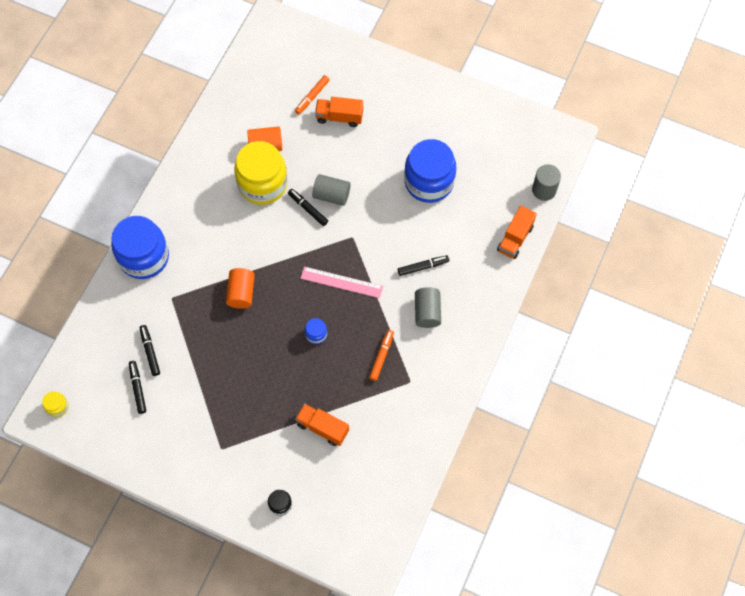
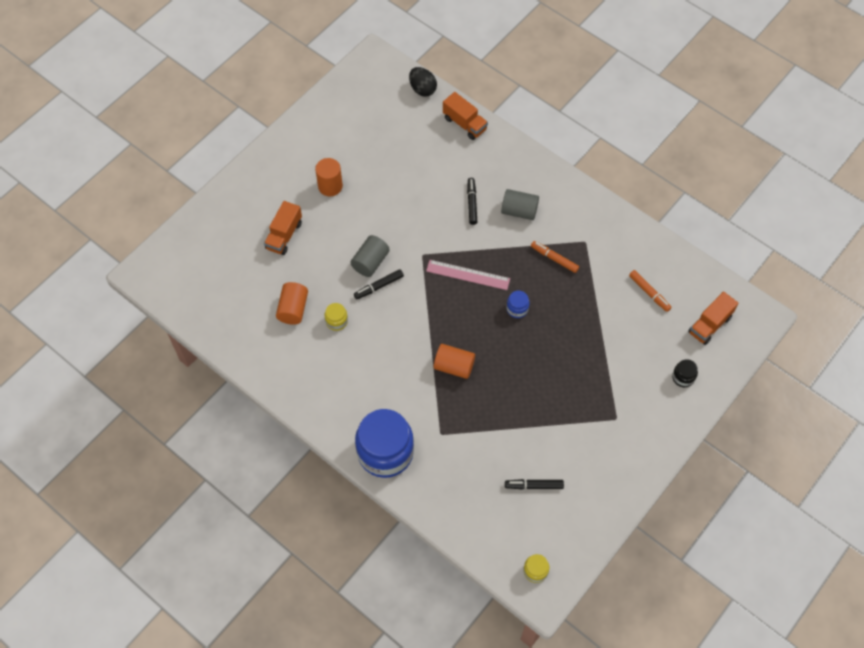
camera: 75 degrees left, 5 degrees down
(150, 351) = (496, 466): black marker -> none
(263, 184) = (336, 321): yellow jar -> yellow jar, size x0.42
(312, 97) = (251, 254): orange marker -> orange marker (649, 293)
(322, 428) = (614, 324): orange truck -> orange truck (710, 325)
(341, 282) = (468, 275): pink ruler -> pink ruler turned 75 degrees clockwise
(404, 139) = (330, 186): none -> orange cylinder
(429, 182) = (383, 176): blue jar -> none
(544, 190) = (422, 89): grey cylinder -> black egg

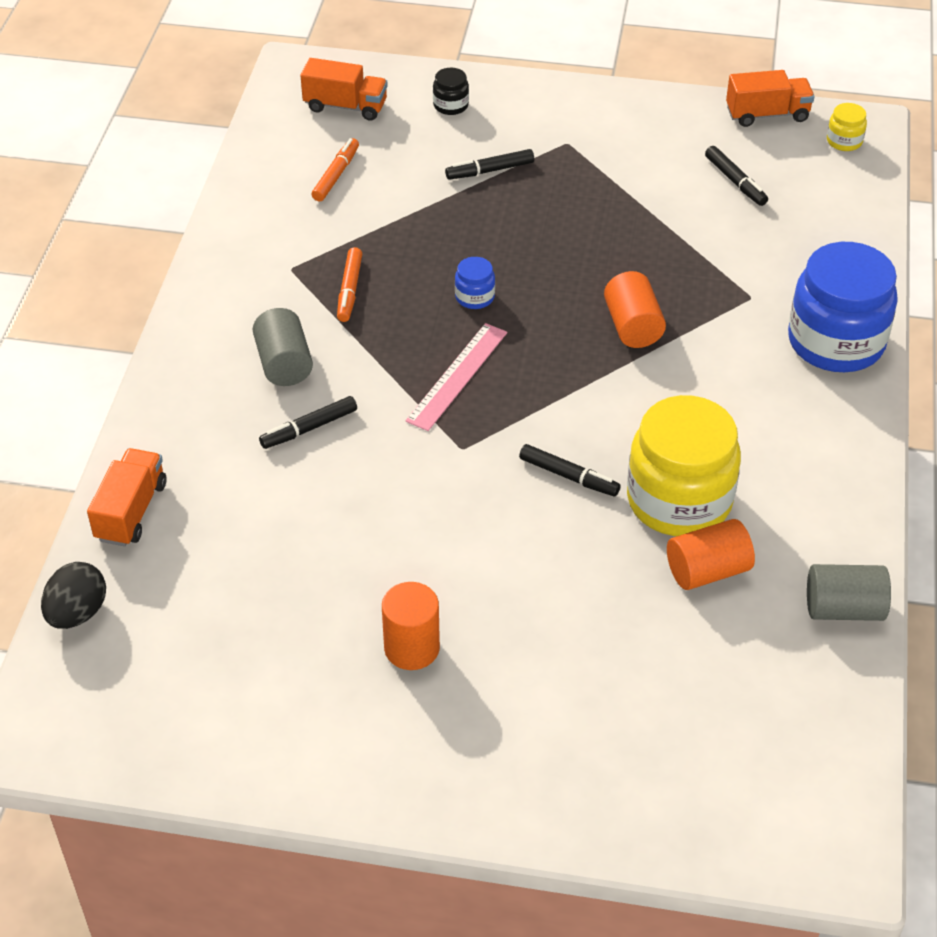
camera: 120 degrees left, 15 degrees down
(284, 235) = (573, 664): orange truck -> orange truck (767, 114)
(336, 321) = (679, 500): yellow jar -> yellow jar, size x2.40
(370, 262) = (530, 509): grey cylinder -> grey cylinder (843, 609)
(468, 275) = (457, 376): pink ruler -> pink ruler turned 45 degrees clockwise
(613, 367) = (490, 171): none -> black marker

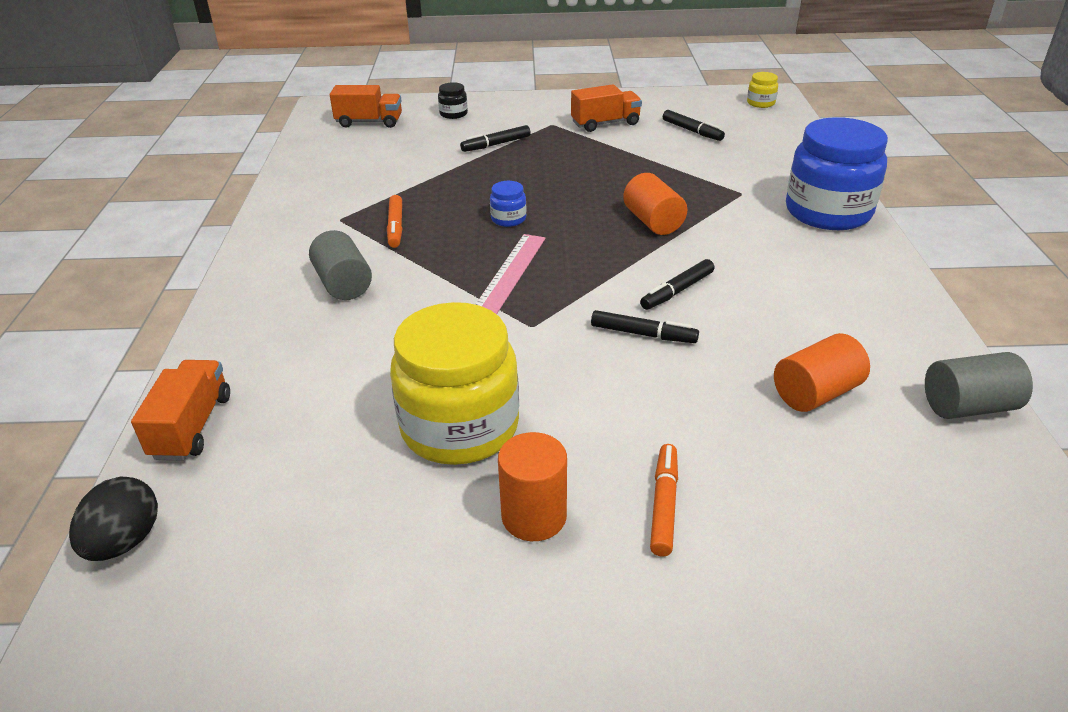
camera: 10 degrees left, 10 degrees down
(309, 428) = (376, 330): black marker -> black marker (677, 291)
(336, 175) = (369, 159): orange marker -> orange marker (663, 504)
(679, 500) = (757, 339): yellow jar -> yellow jar (460, 427)
(767, 114) = (696, 96): orange truck -> orange truck (605, 123)

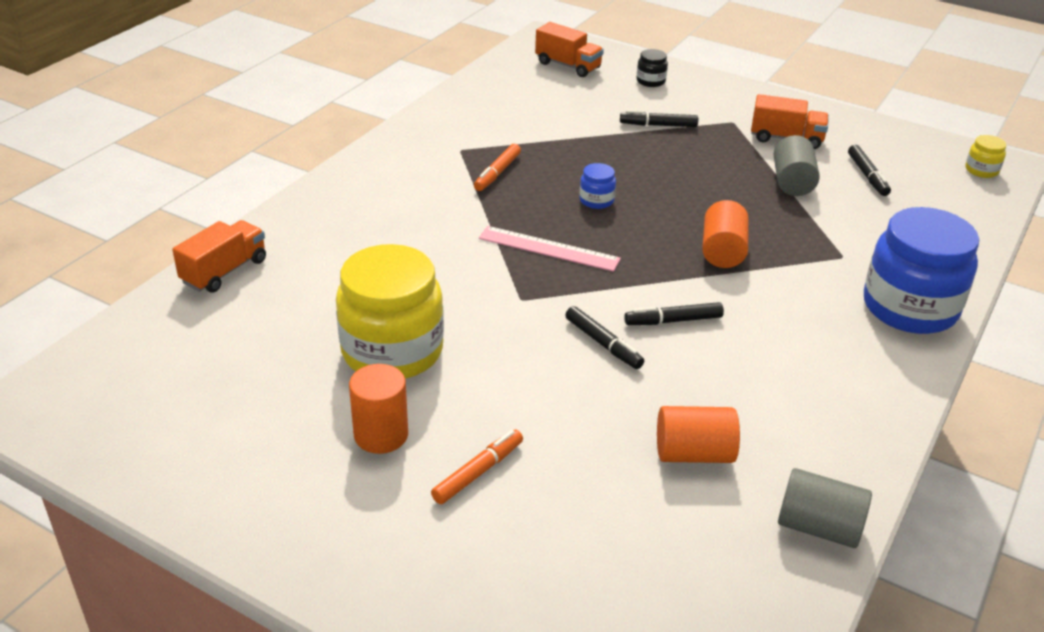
camera: 30 degrees right, 0 degrees up
(125, 541) = (129, 328): black egg -> none
(343, 284) = (413, 207): grey cylinder -> grey cylinder (792, 182)
(510, 273) = (549, 248): pink ruler -> pink ruler turned 60 degrees clockwise

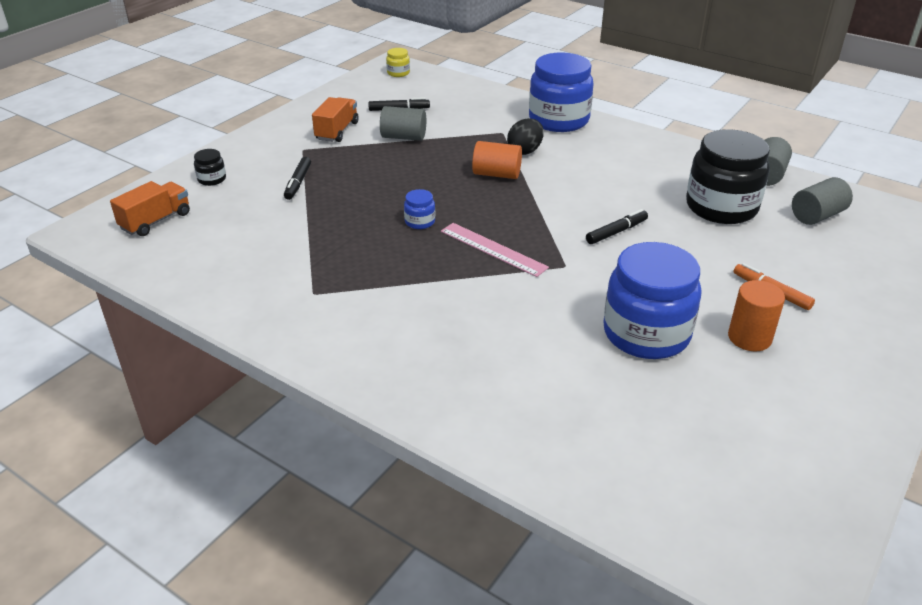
camera: 85 degrees left, 0 degrees up
(224, 271) = (537, 454): orange truck -> none
(392, 351) = (646, 333): yellow jar -> blue jar
(497, 173) = (364, 272): orange marker -> none
(549, 248) = (493, 249): pink ruler -> pink ruler turned 75 degrees counterclockwise
(673, 321) = (584, 202): black marker -> none
(694, 454) = (721, 207): orange cylinder -> black jar
(697, 568) = (817, 215): none -> grey cylinder
(796, 275) = (525, 151): none -> black egg

